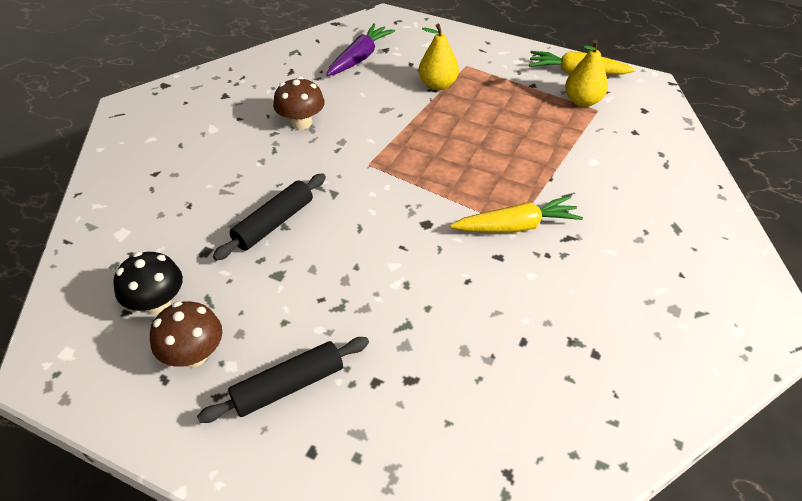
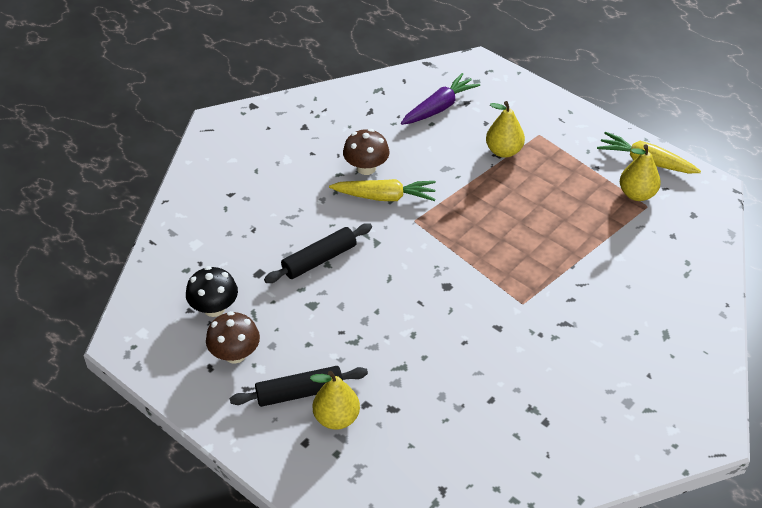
camera: 15 degrees right, 0 degrees up
(344, 409) = (336, 418): none -> yellow pear
(516, 226) = (523, 304): yellow carrot -> yellow carrot (385, 197)

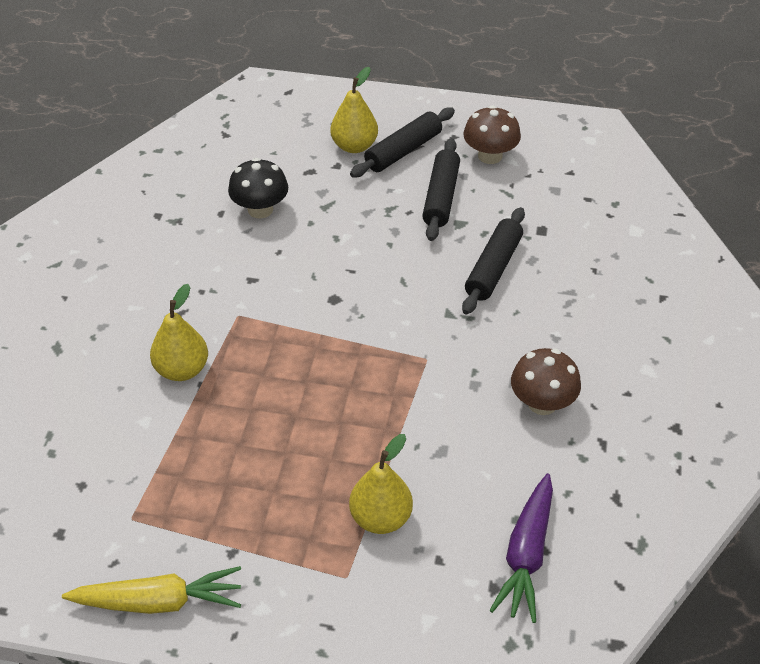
camera: 150 degrees right, 0 degrees up
(214, 308) = (549, 183): black mushroom -> black mushroom (260, 209)
(306, 333) = (441, 197): none -> black rolling pin
(385, 197) = (485, 373): yellow carrot -> none
(637, 194) = (153, 532): yellow pear -> yellow pear (182, 370)

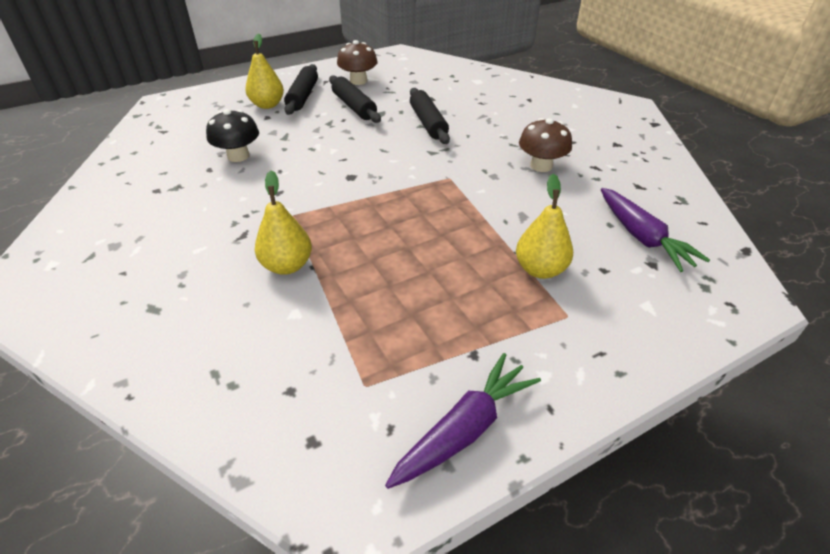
camera: 40 degrees left, 5 degrees down
(159, 601) = (464, 429): yellow carrot -> purple carrot

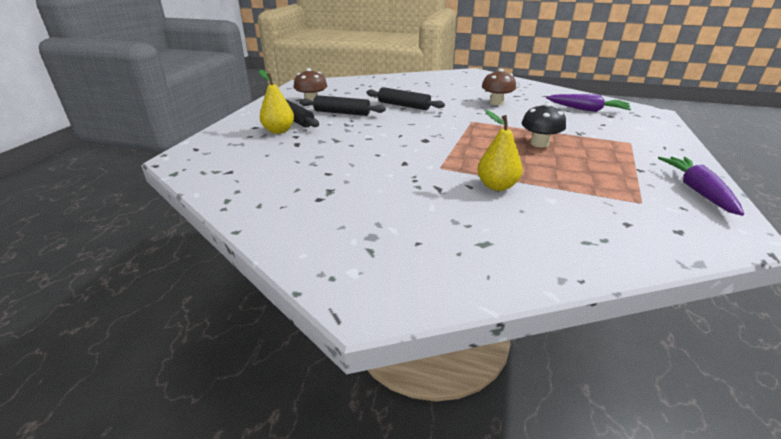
camera: 45 degrees left, 10 degrees down
(238, 156) = (330, 159): black mushroom -> black mushroom (539, 143)
(540, 269) = (587, 134): yellow pear -> none

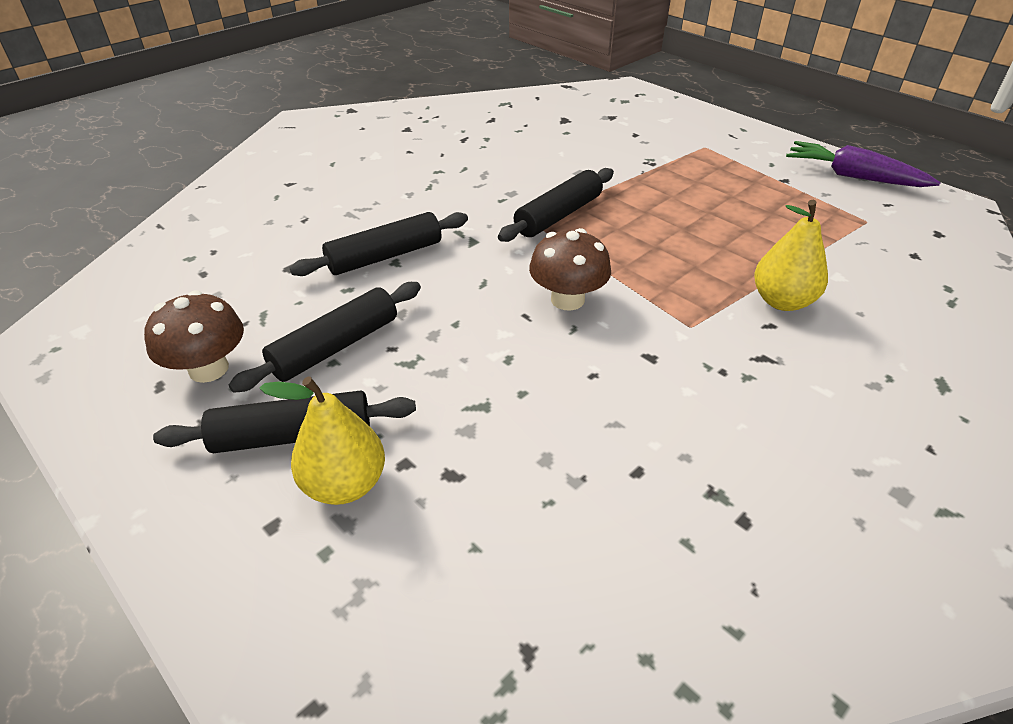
camera: 60 degrees left, 10 degrees up
(486, 125) = (558, 215): none -> black rolling pin
(496, 102) = (475, 167): brown mushroom -> brown mushroom (567, 299)
(539, 143) = (663, 205): black mushroom -> none
(587, 110) = (577, 119): purple carrot -> none

